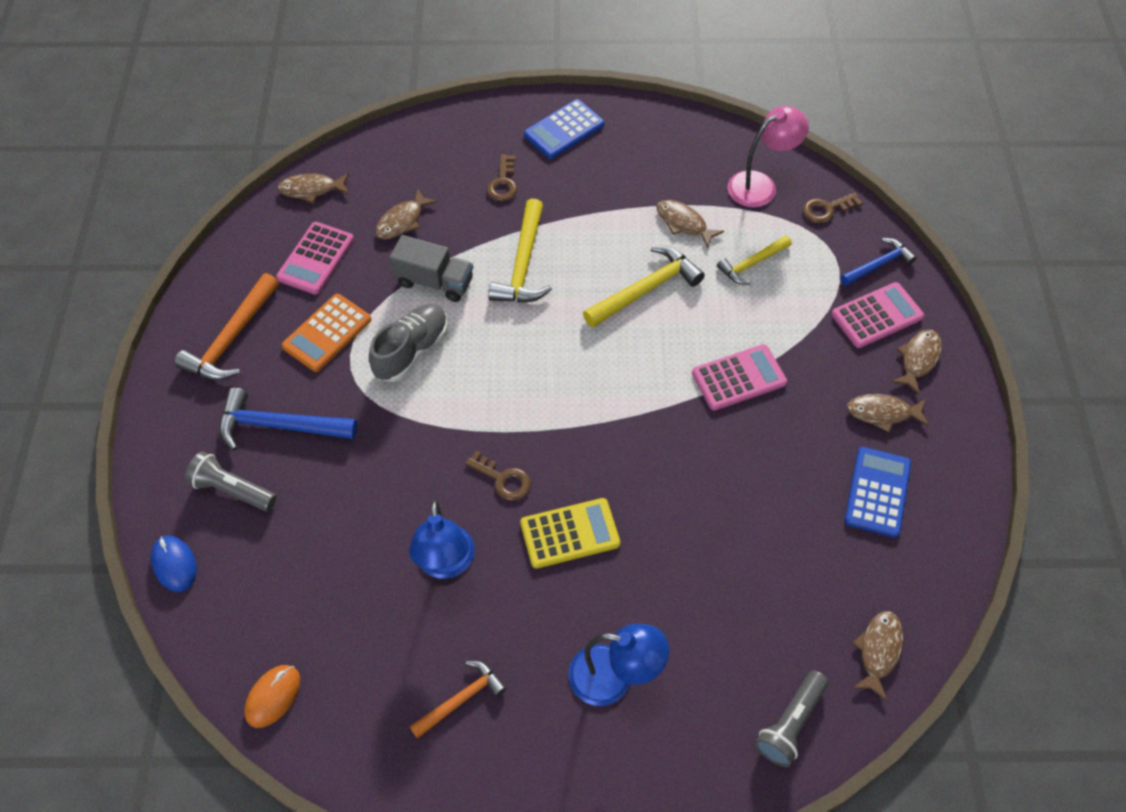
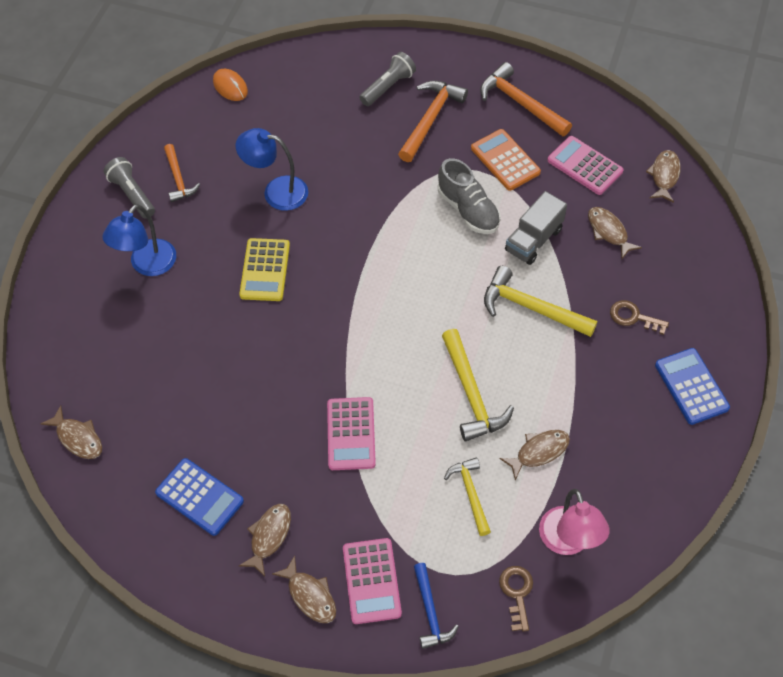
camera: 110 degrees right, 0 degrees up
(174, 564) = (344, 51): blue mouse -> none
(279, 426) = (430, 119): blue hammer -> orange hammer
(503, 479) = (328, 241): brown key -> none
(790, 724) = (61, 359): grey flashlight -> grey flashlight (132, 194)

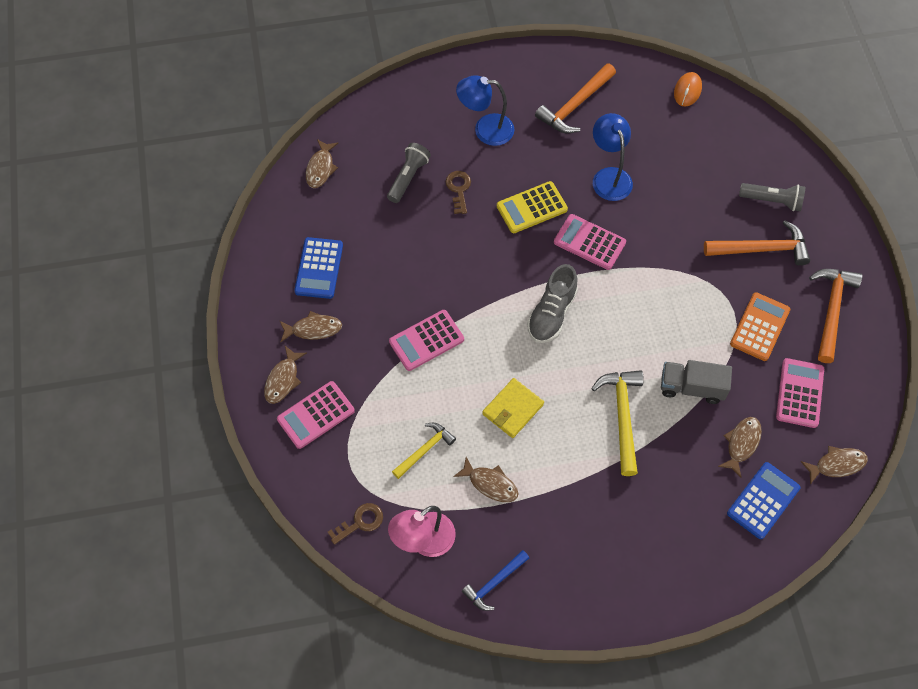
camera: 60 degrees right, 5 degrees up
(132, 194) = (540, 84): grey flashlight -> grey flashlight (408, 177)
(178, 178) = (575, 106): orange hammer -> orange hammer, size x1.57
(335, 242) = (589, 242): none -> pink calculator
(430, 612) = (313, 468): blue hammer -> blue hammer (494, 583)
(468, 210) = (687, 323): grey shoe -> grey shoe (551, 313)
(471, 394) = (513, 409): yellow hammer -> yellow wallet
(633, 317) = (665, 502): brown key -> brown key (458, 189)
(691, 386) = (625, 579): blue calculator -> blue calculator (763, 500)

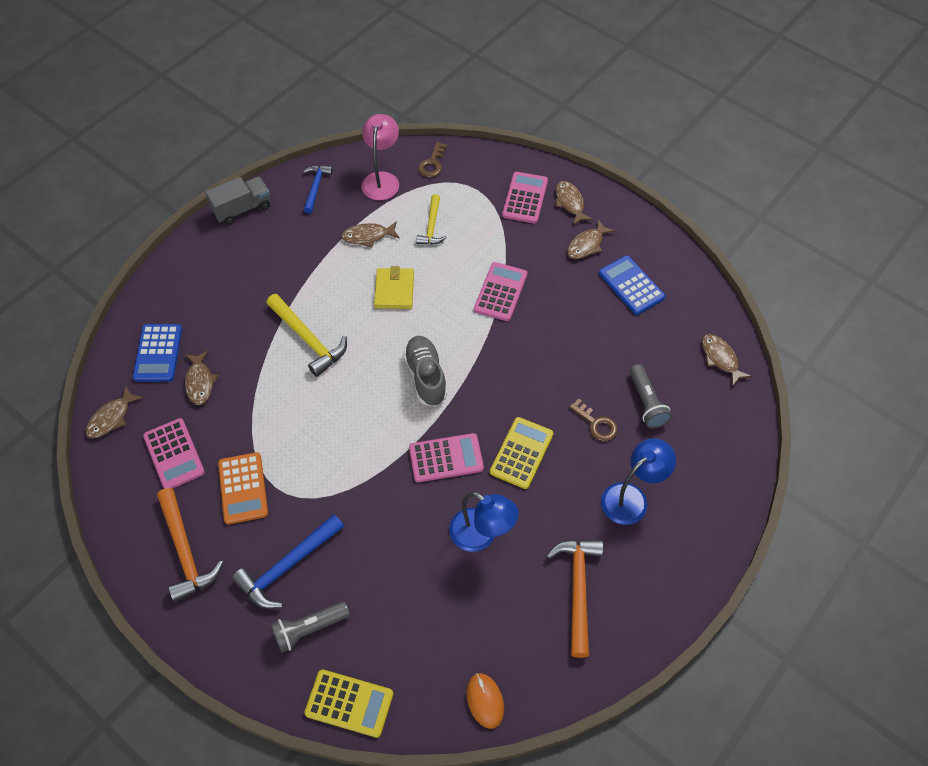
camera: 140 degrees right, 5 degrees down
(691, 387) = (269, 397): grey truck -> grey truck (242, 209)
(761, 249) = (287, 566): orange hammer -> blue hammer
(774, 144) = (349, 703): none -> yellow calculator

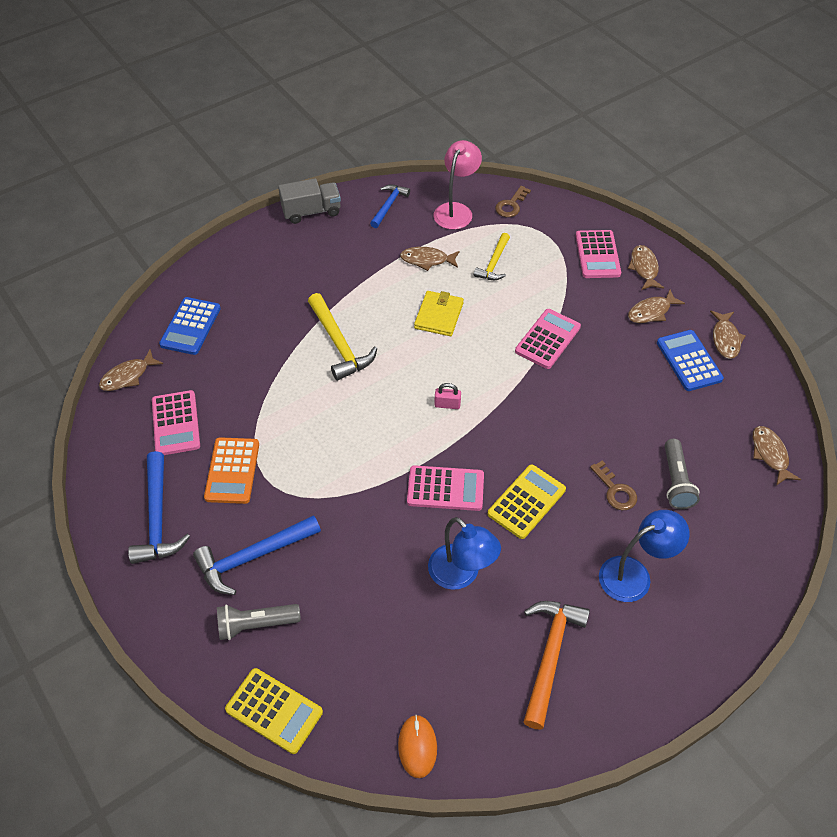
camera: 15 degrees right, 5 degrees down
(185, 551) = (158, 518): orange hammer -> blue hammer
(200, 382) = (222, 361): brown fish -> brown fish (725, 339)
(426, 377) = (447, 404): grey shoe -> pink padlock
(525, 198) = (597, 255): pink calculator -> pink calculator turned 150 degrees clockwise

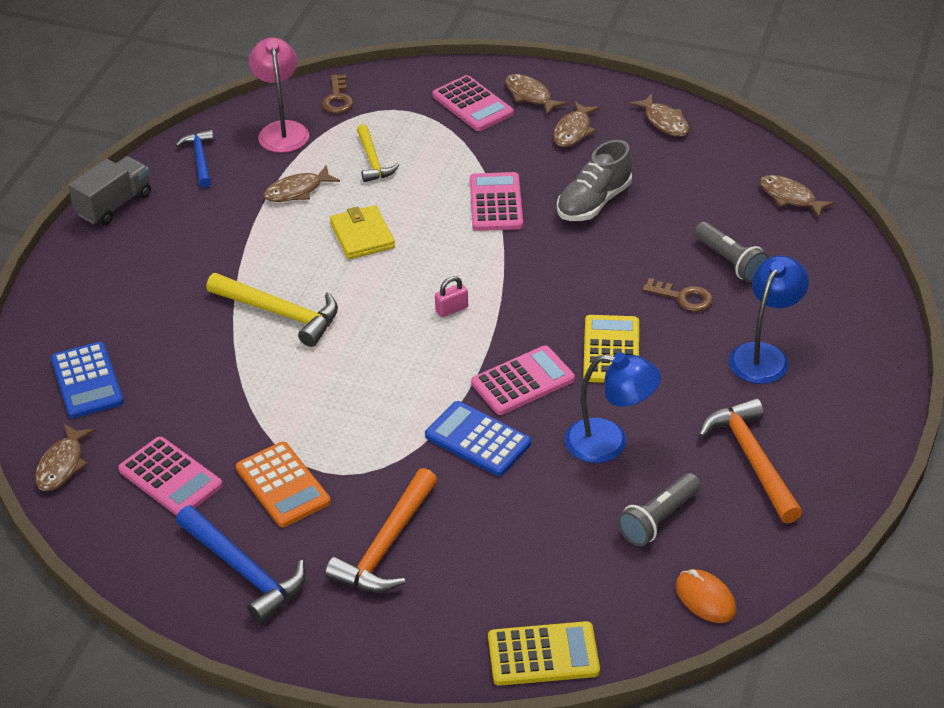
camera: 35 degrees left, 10 degrees down
(253, 557) = (387, 546): blue hammer -> orange hammer
(256, 625) = (451, 598): grey flashlight -> grey flashlight (658, 519)
(616, 376) = (594, 202): none -> grey shoe
(689, 361) = (648, 156): blue calculator -> blue calculator (478, 440)

